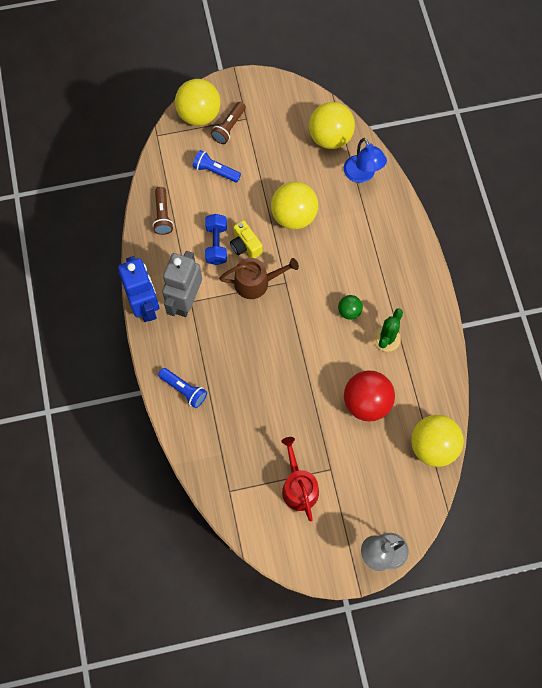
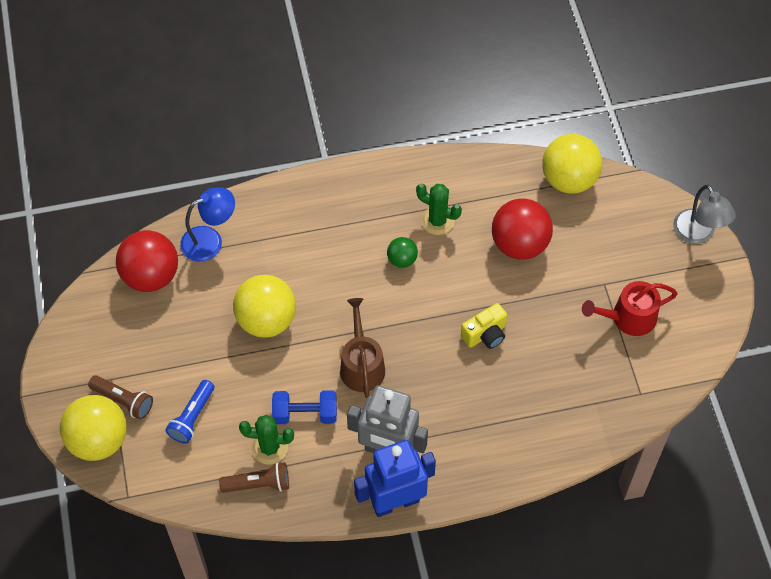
camera: 90 degrees left, 10 degrees down
(184, 390) = (513, 449): blue flashlight -> none
(190, 221) = (269, 448): none -> green cactus
(245, 246) = (308, 378): yellow camera -> yellow camera (485, 334)
(330, 137) = (151, 276): yellow ball -> red ball

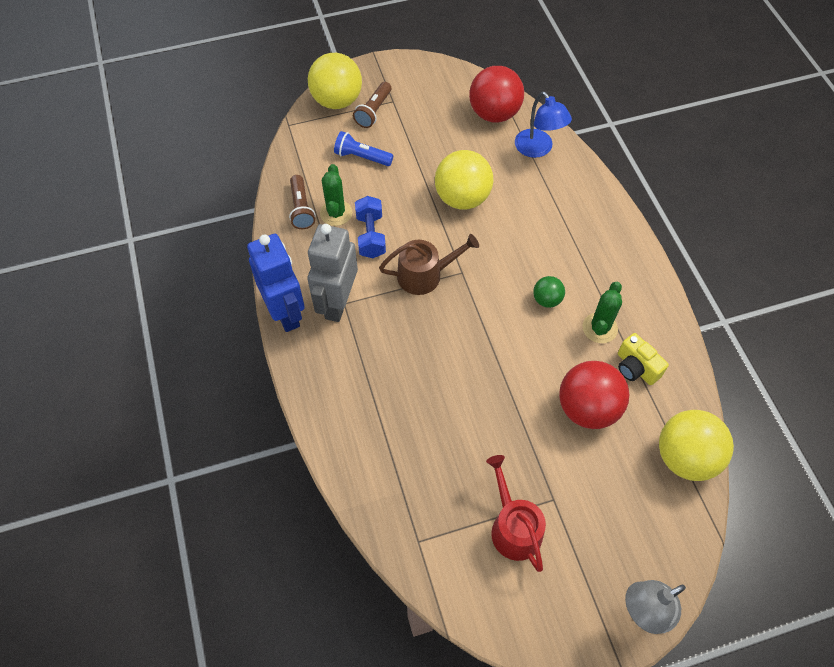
camera: 85 degrees right, 0 degrees up
(485, 334) = (472, 380): yellow camera -> yellow camera (636, 368)

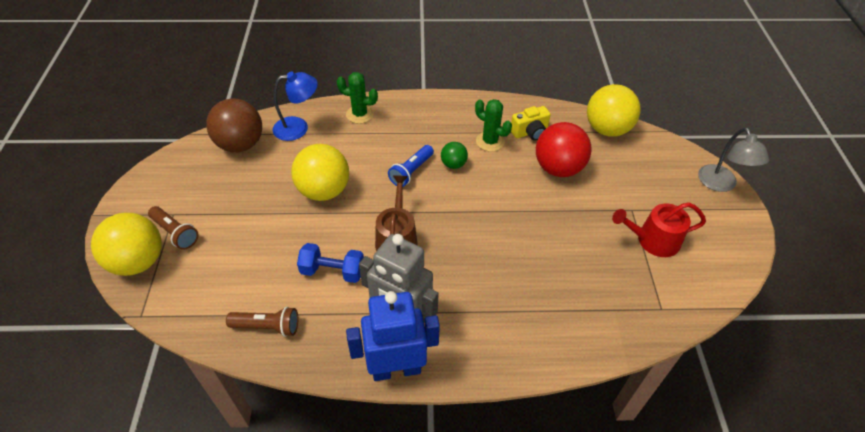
camera: 75 degrees left, 10 degrees down
(336, 213) = (290, 295): green cactus -> green cactus (360, 114)
(362, 157) = (229, 257): blue flashlight -> blue flashlight (411, 172)
(494, 114) = (241, 144): red ball -> brown ball

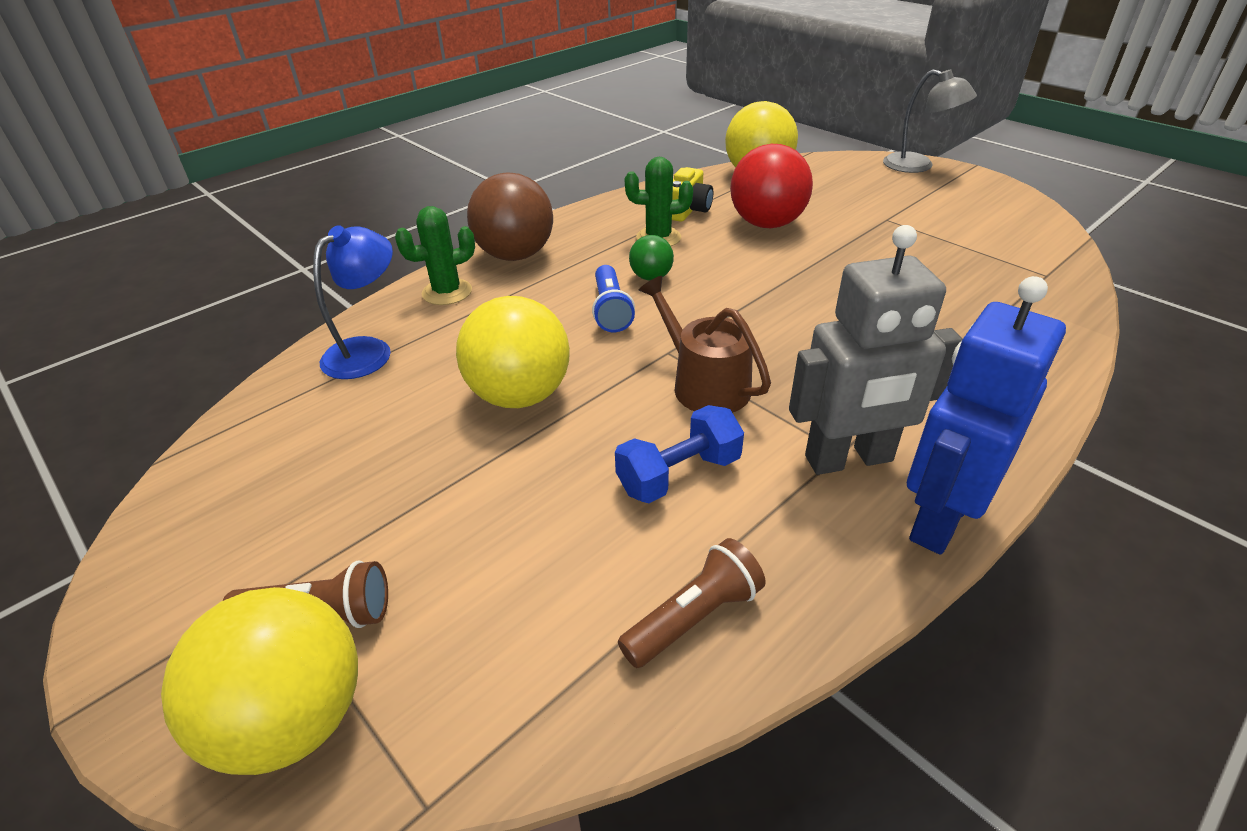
camera: 40 degrees left, 10 degrees down
(241, 144) = (288, 421): brown ball -> brown ball (515, 255)
(653, 240) = (945, 231): red watering can -> none

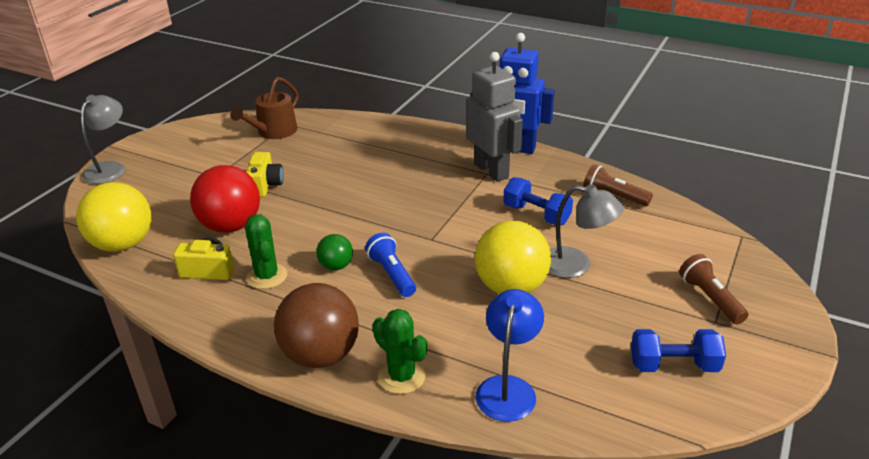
camera: 110 degrees left, 5 degrees down
(258, 496) = (673, 365): none -> blue dumbbell
(293, 719) = (753, 282): yellow ball -> none
(368, 351) = (508, 388): blue lamp -> blue lamp turned 90 degrees clockwise
(520, 476) = (576, 265): none -> grey lamp
(611, 310) = (392, 274): blue flashlight -> blue flashlight turned 90 degrees counterclockwise
(704, 384) = (457, 220): brown watering can -> brown watering can (273, 132)
(854, 248) = (265, 185): none -> yellow camera

